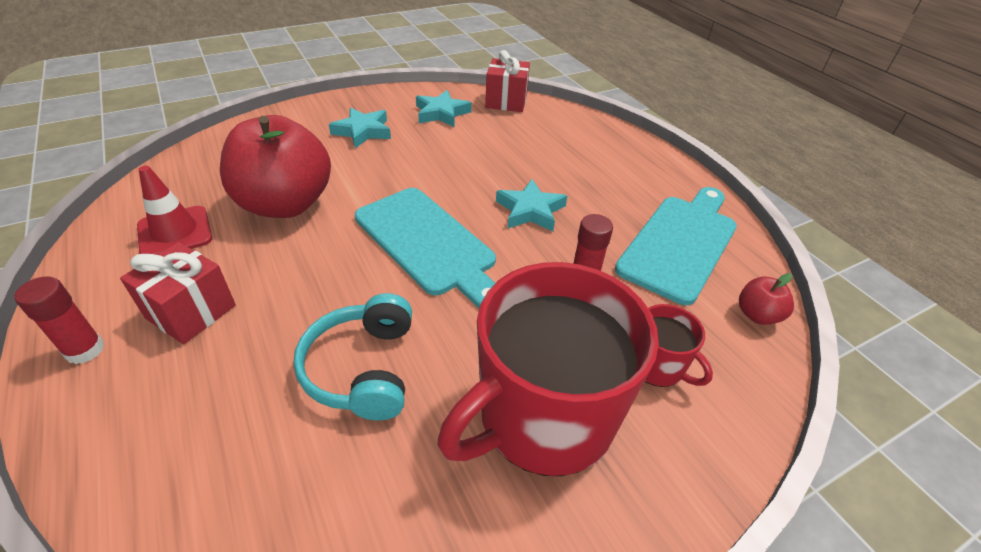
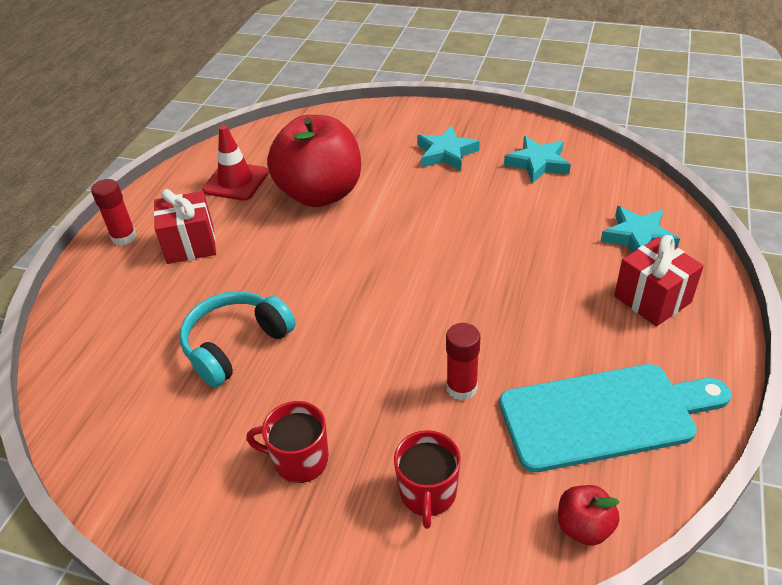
camera: 50 degrees right, 0 degrees up
(428, 243) = (379, 281): turquoise cutting board -> none
(506, 102) = (621, 177): red gift -> red gift (652, 299)
(530, 210) = (498, 300): turquoise star -> turquoise star (638, 237)
(543, 417) = (299, 460): red mug -> red mug, size x0.45

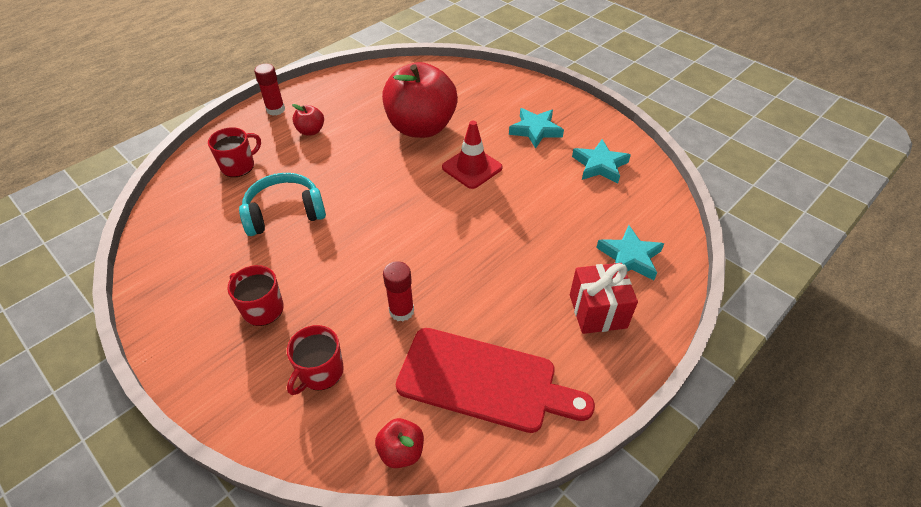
camera: 25 degrees right, 5 degrees up
(129, 317) = (238, 166): none -> red mug
(190, 244) = (311, 131): red gift -> red apple
(236, 181) = (373, 97): red traffic cone -> red traffic cone (472, 168)
(605, 415) = (484, 381): turquoise cutting board -> red cutting board

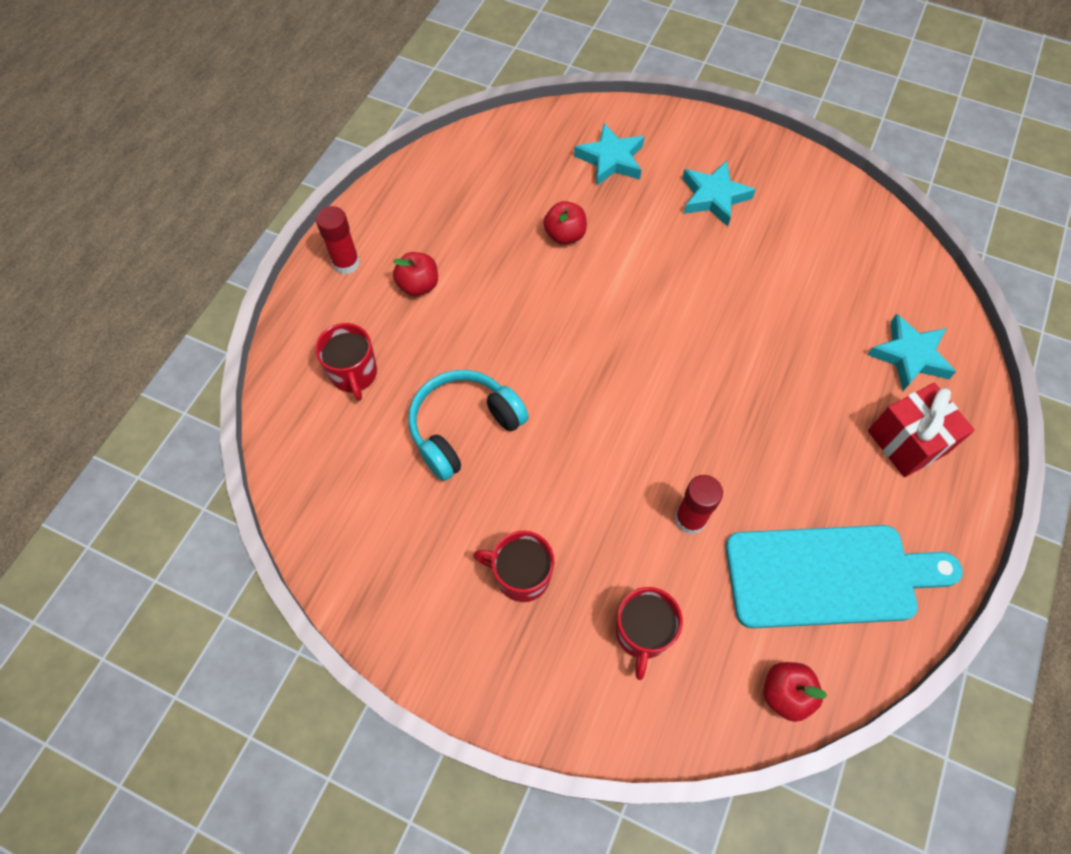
camera: 20 degrees left, 15 degrees up
(238, 166) = (354, 374): red mug -> red mug turned 135 degrees clockwise
(421, 127) = (565, 235): red apple -> red apple, size x0.42
(472, 168) = (664, 281): red traffic cone -> none
(484, 381) = (829, 576): red cutting board -> turquoise cutting board
(600, 165) = (817, 230): turquoise star -> turquoise star (611, 159)

